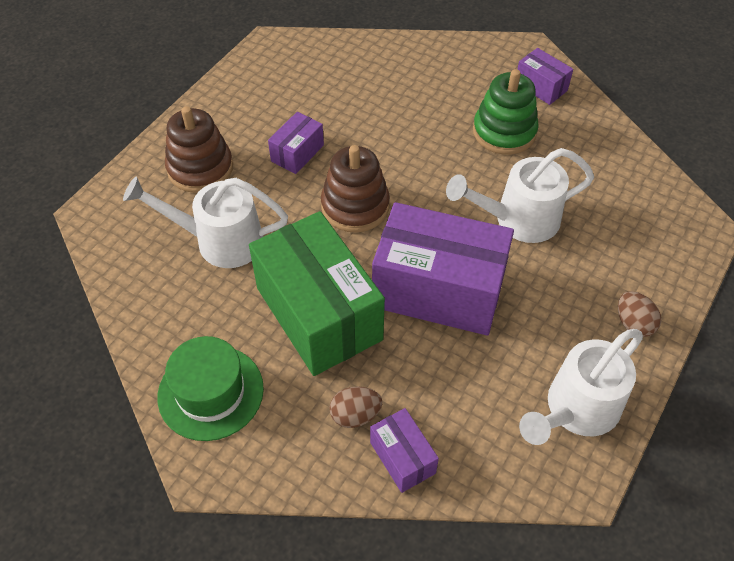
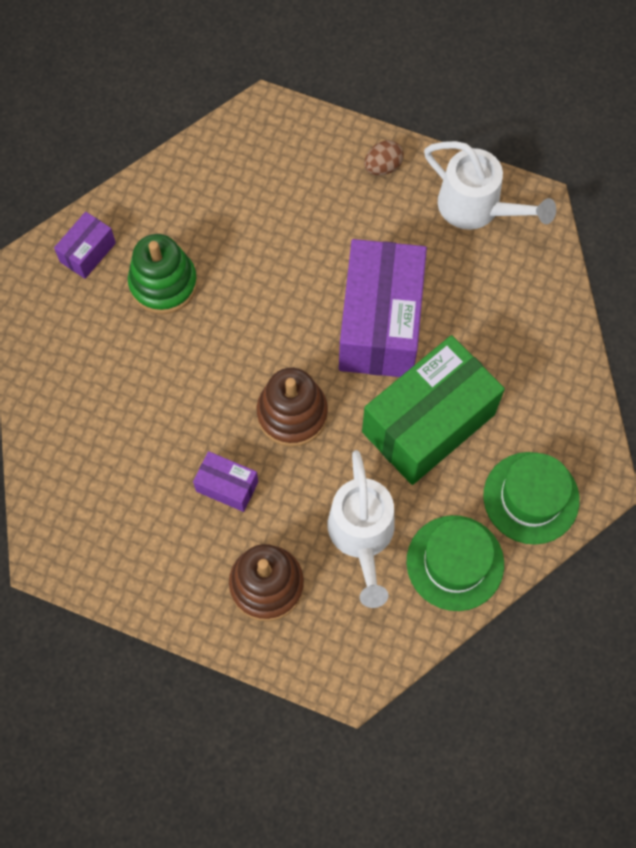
camera: 100 degrees left, 15 degrees up
(167, 310) = (455, 562): none -> green hat
(355, 415) = (523, 373): brown egg -> none
(402, 457) = (551, 331): purple box -> none
(517, 220) = (282, 263): white watering can -> none

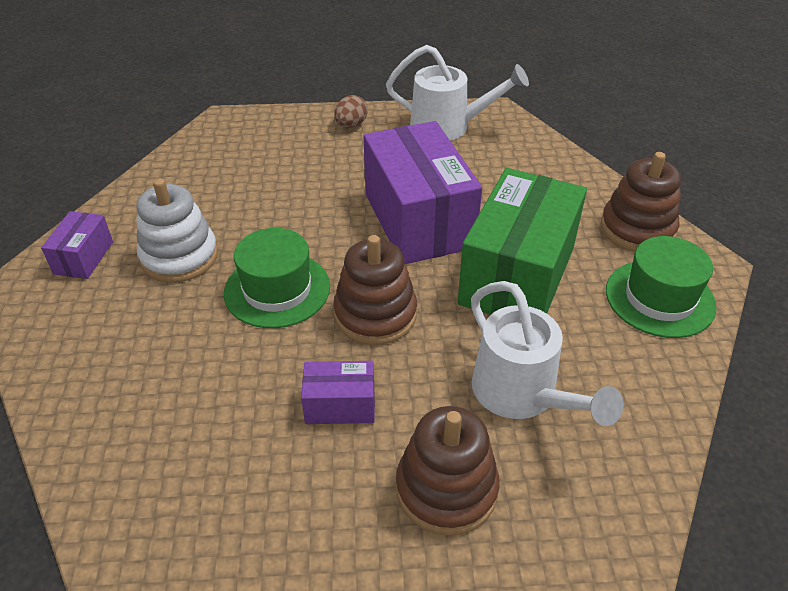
camera: 25 degrees left, 25 degrees down
(163, 284) = (179, 257): green stacking toy -> white stacking toy
(455, 562) = (636, 380): green hat -> green hat (277, 289)
(567, 417) = (637, 229): none -> brown stacking toy

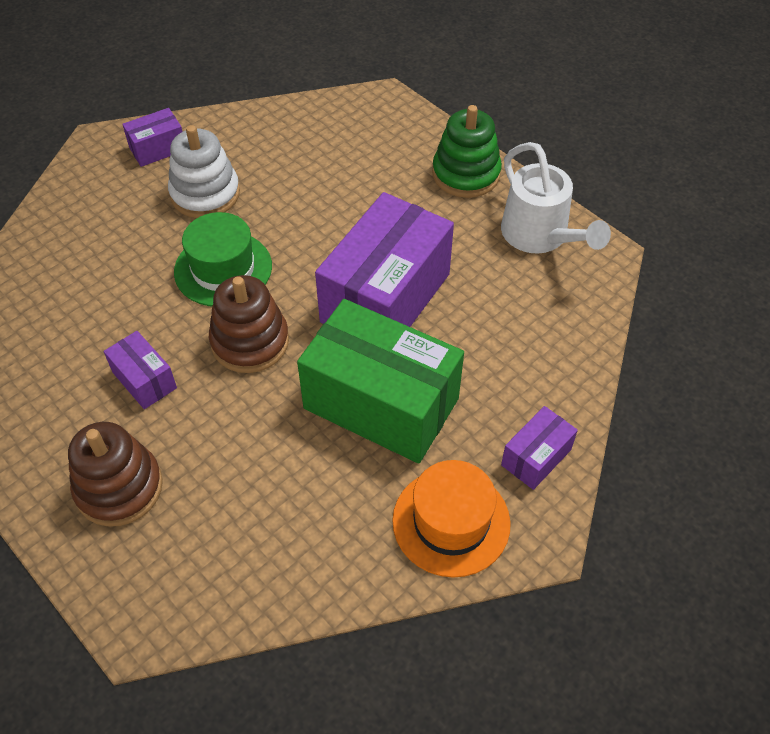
camera: 50 degrees right, 10 degrees up
(351, 125) = (466, 174): brown egg -> green stacking toy
(517, 275) = (381, 403): green box -> green box turned 45 degrees clockwise
(522, 395) = (245, 483): white watering can -> none
(637, 229) = (536, 457): brown stacking toy -> purple box
(659, 298) = (451, 522): green hat -> orange hat

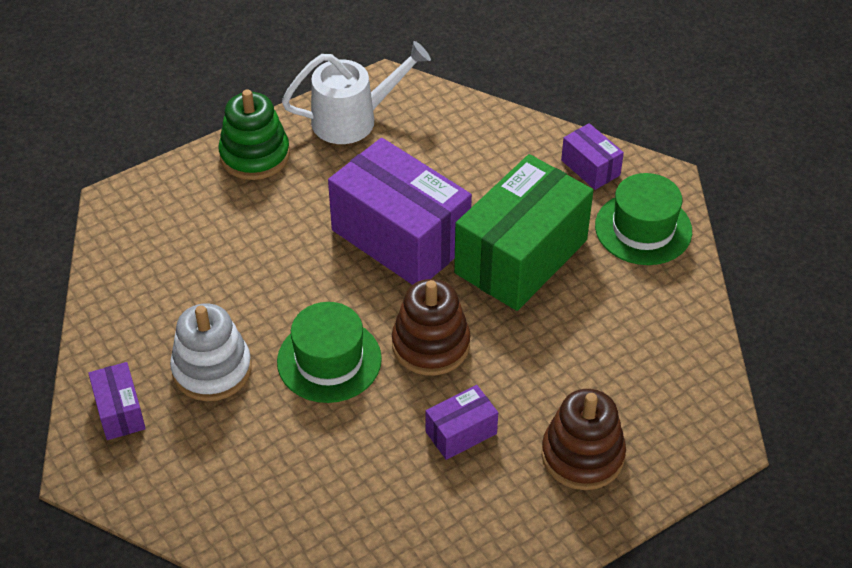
camera: 80 degrees left, 5 degrees down
(451, 522) = (643, 228): orange hat -> green hat

